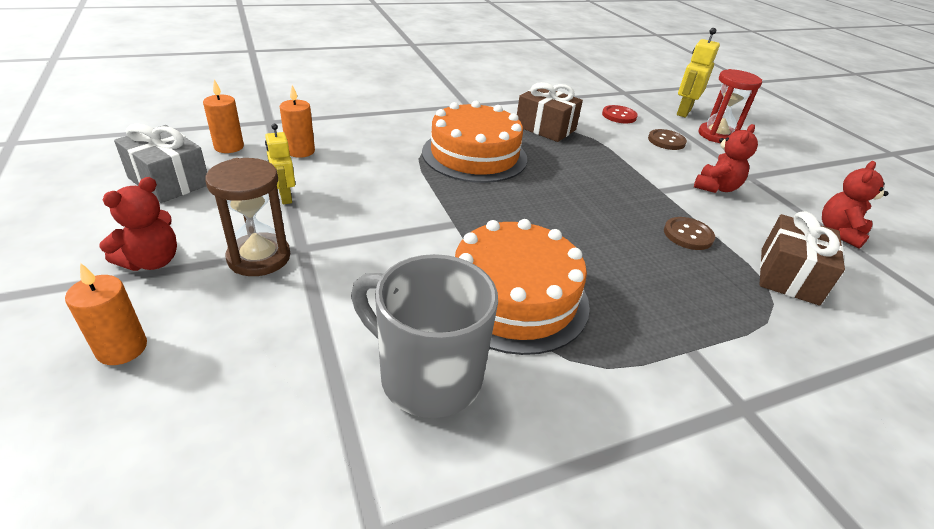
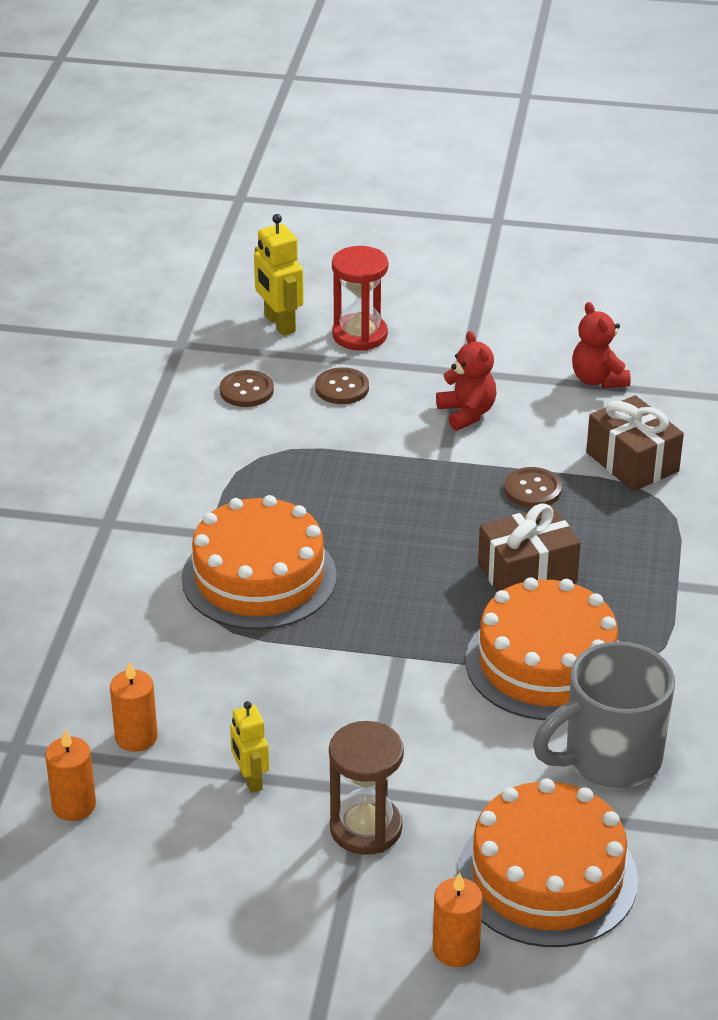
camera: 55 degrees left, 0 degrees up
(152, 261) = (320, 914): red teddy bear -> none
(169, 181) = (138, 878): grey gift -> none
(241, 381) = (547, 876): none -> orange cake
(285, 197) = (250, 779): yellow robot -> yellow robot turned 60 degrees clockwise
(545, 128) = (232, 478): brown gift -> brown gift (527, 573)
(619, 116) = (246, 391): red button -> brown button

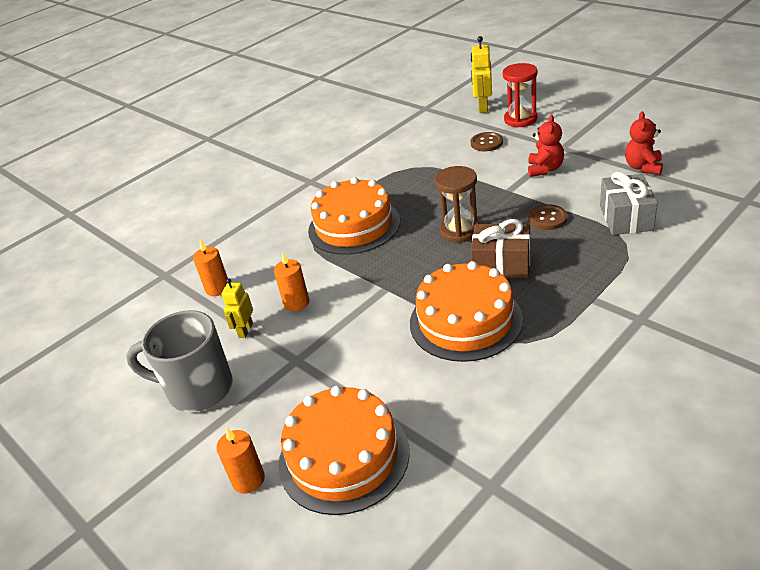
camera: 40 degrees right, 0 degrees up
(74, 805) = (157, 313): orange candle -> orange candle (296, 303)
(246, 391) = (436, 135): brown button -> none
(366, 828) = (274, 381): brown hourglass -> brown hourglass (459, 231)
(609, 759) = (451, 395): grey mug -> grey mug (197, 389)
(632, 462) = (626, 218): brown gift -> grey gift

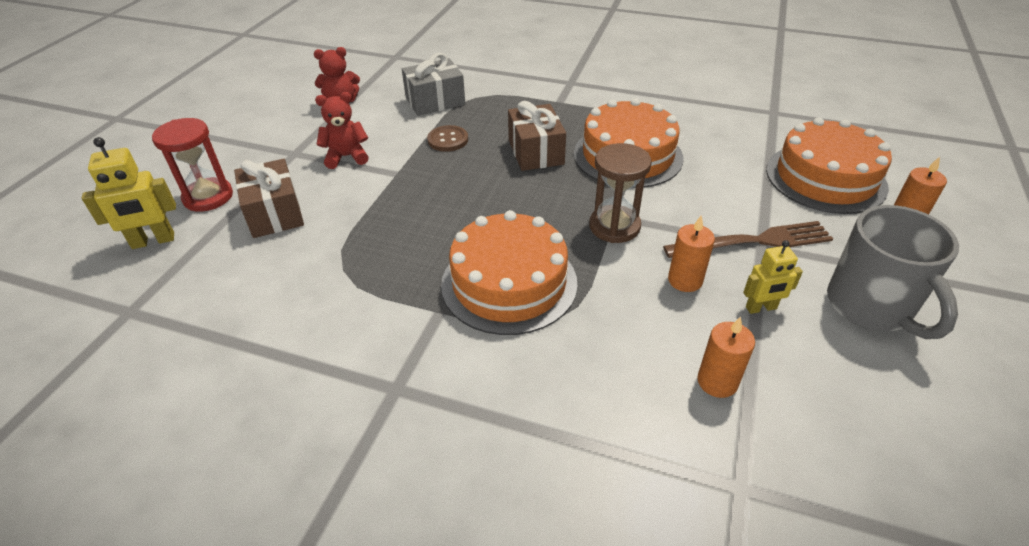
camera: 120 degrees left, 5 degrees up
(303, 356) = (753, 242): none -> brown fork
(459, 231) = (489, 190): brown hourglass -> brown hourglass (614, 226)
(486, 143) = (275, 213): brown button -> brown gift

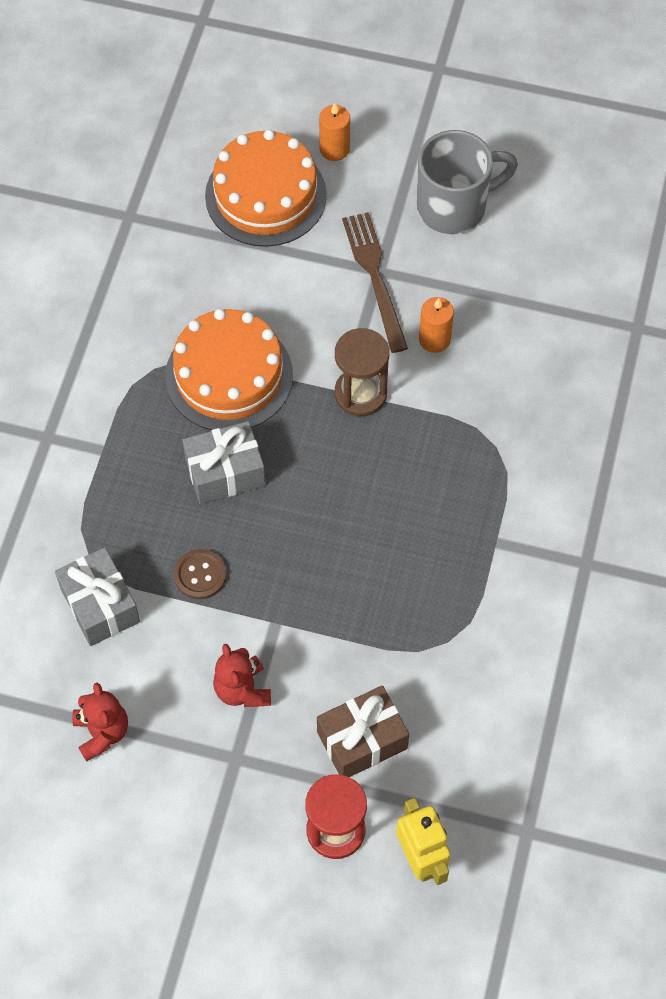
camera: 95 degrees left, 20 degrees up
(509, 283) = (452, 485): orange cake -> none
(536, 152) = (225, 472): brown gift -> grey gift
(717, 382) = (548, 329): orange candle -> none
(761, 308) = (464, 286): yellow robot -> none

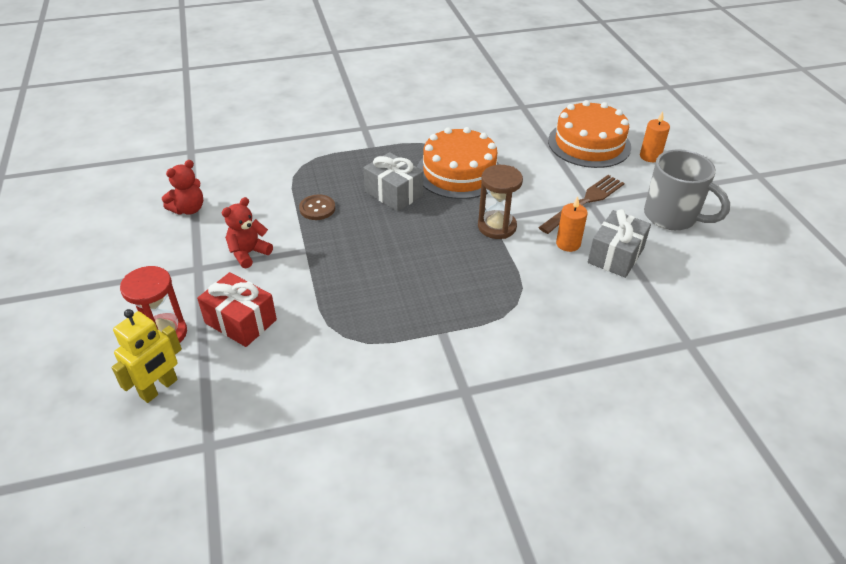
camera: 60 degrees right, 20 degrees down
(100, 605) = (272, 180): grey gift -> grey gift (615, 255)
(362, 740) = (241, 321): brown gift -> red gift

